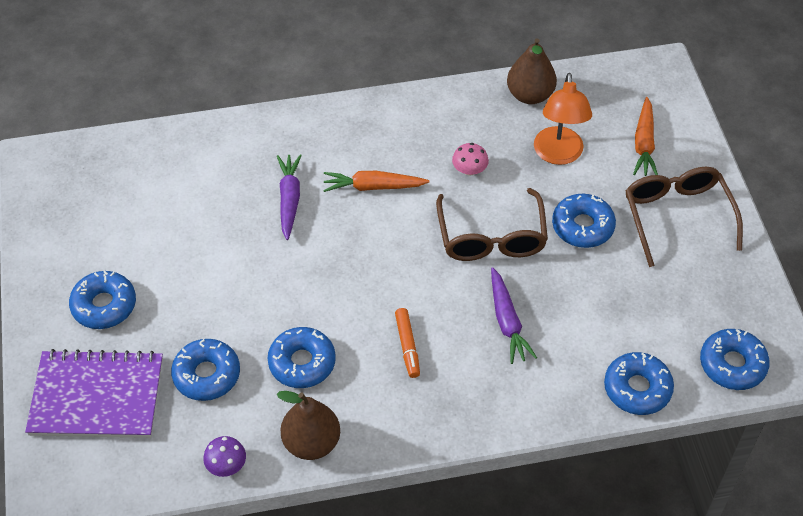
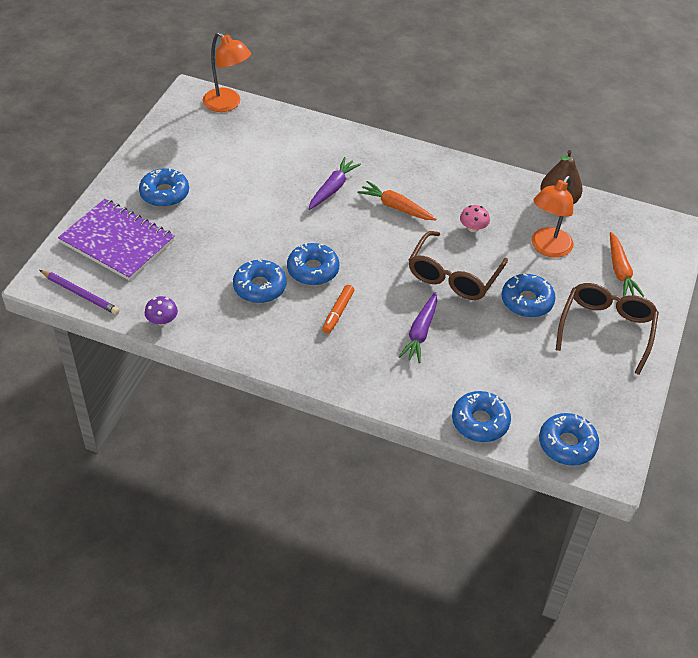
camera: 30 degrees right, 5 degrees down
(89, 153) = (227, 104): none -> orange lamp
(105, 486) = (80, 294): none -> purple pencil
(207, 375) = (193, 263): blue donut -> blue donut (313, 270)
(311, 442) = (226, 336): brown pear -> none
(644, 144) = (620, 271): orange carrot -> orange carrot turned 45 degrees counterclockwise

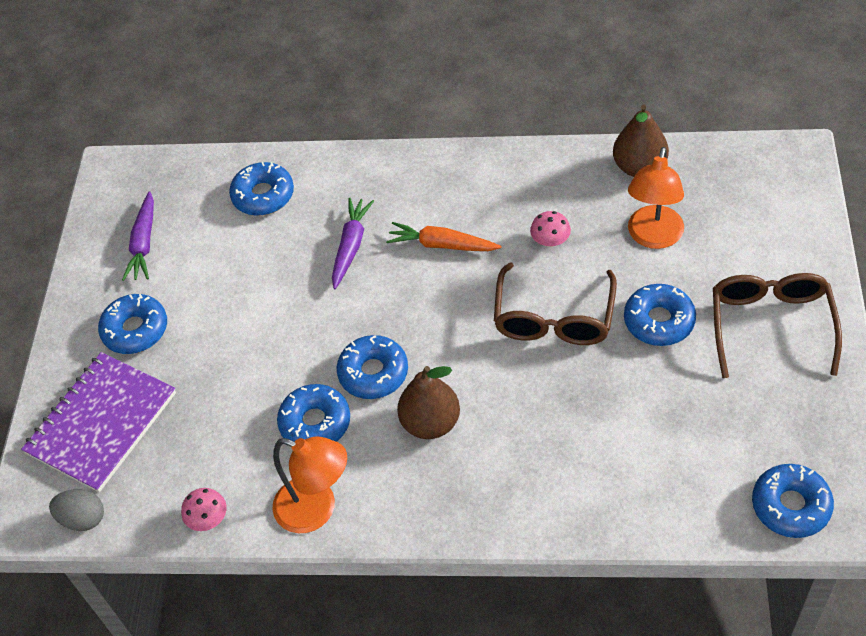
camera: 10 degrees left, 5 degrees up
(80, 294) = (83, 519): purple pencil -> grey egg
(117, 242) = (101, 423): purple notebook -> purple notebook turned 75 degrees counterclockwise
(162, 320) = (208, 518): purple mushroom -> pink mushroom
(227, 104) = (165, 170): orange lamp -> orange lamp (317, 510)
(338, 312) = (430, 423): orange marker -> brown pear
(420, 332) = (546, 414): purple carrot -> purple carrot (144, 243)
(480, 422) = (672, 514): blue donut -> blue donut (263, 195)
(620, 271) = (754, 238): orange carrot -> none

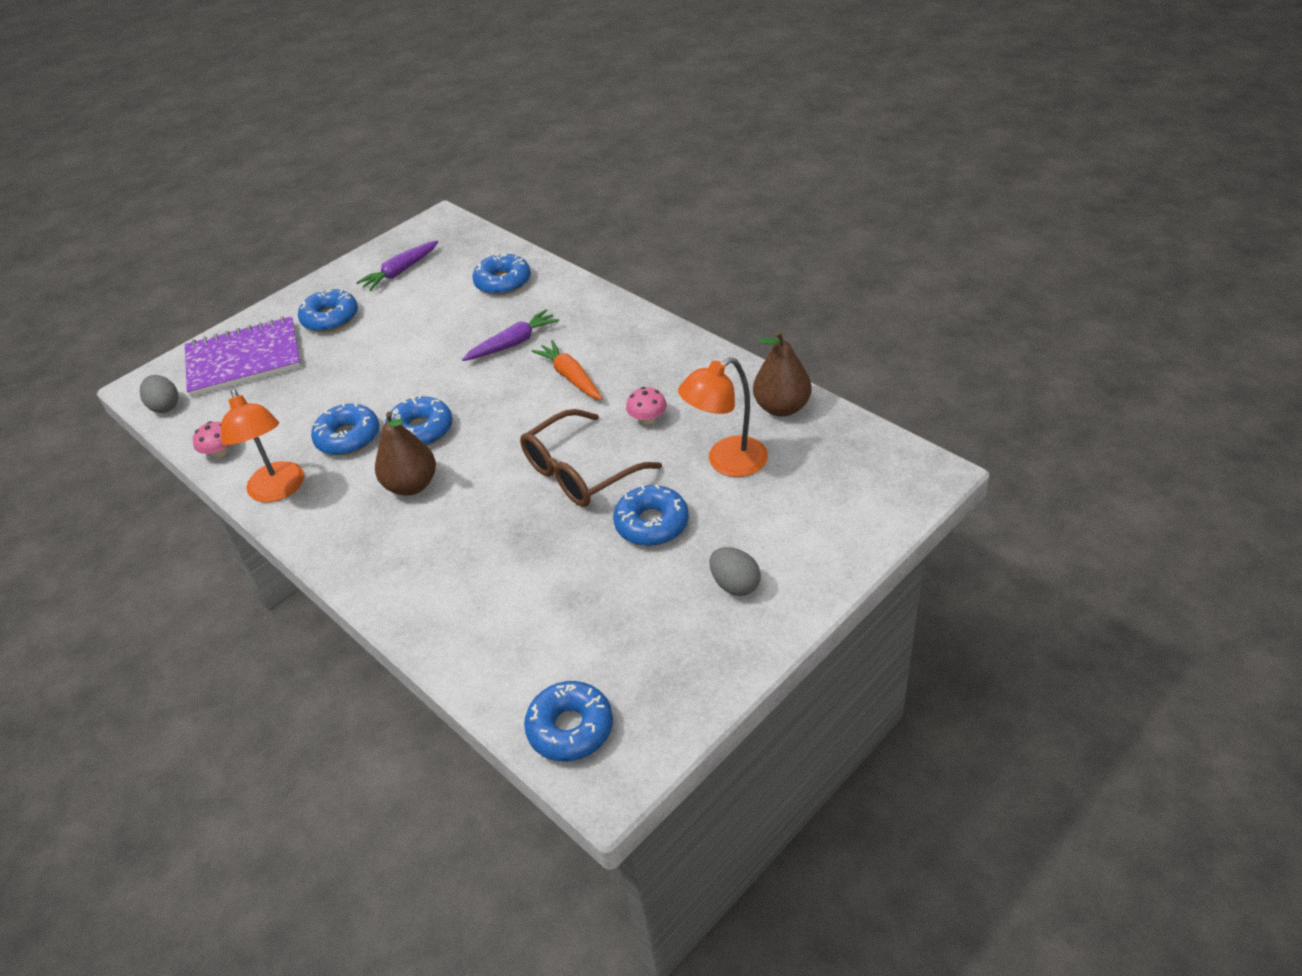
camera: 40 degrees right, 10 degrees down
(770, 325) = (735, 585): brown glasses -> grey egg

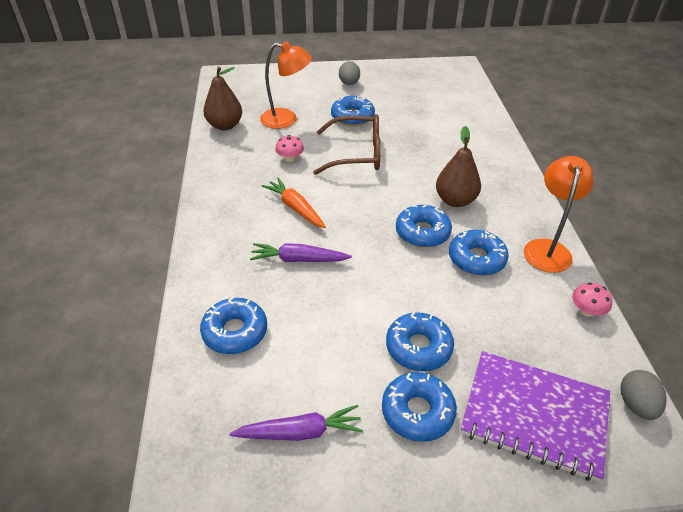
camera: 145 degrees left, 0 degrees up
(570, 728) = (460, 80): blue donut -> blue donut (418, 347)
(571, 377) = (295, 208): orange carrot -> orange carrot turned 135 degrees clockwise

